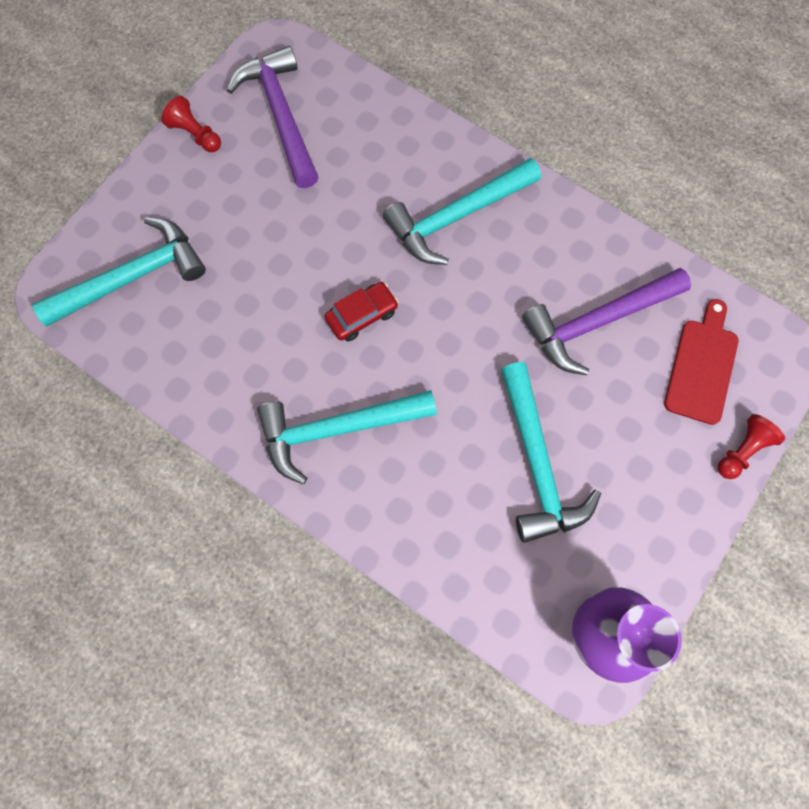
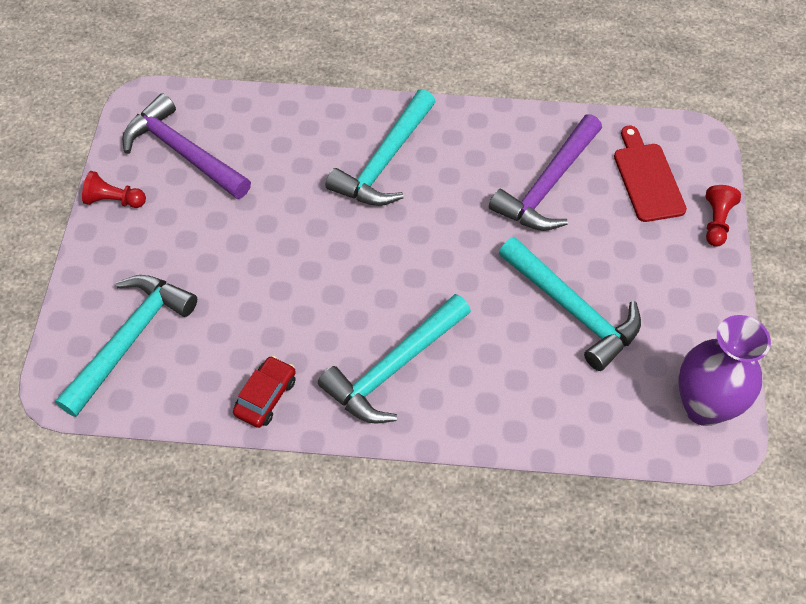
camera: 30 degrees left, 15 degrees down
(362, 315) = (356, 271): red car -> red car (266, 396)

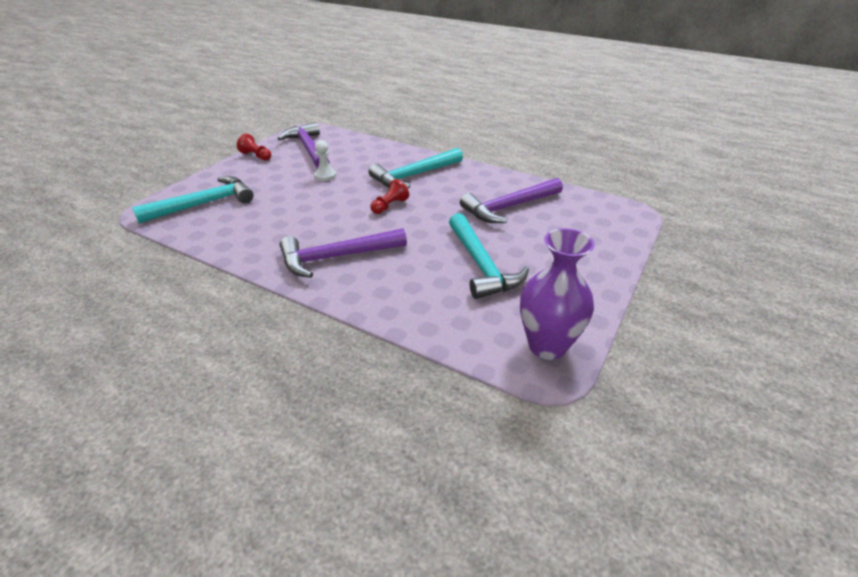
camera: 25 degrees right, 20 degrees down
(258, 209) = (325, 175): none -> white pawn
(266, 396) = (248, 247): red car -> none
(394, 368) = (336, 257): turquoise hammer -> purple hammer
(647, 178) = (582, 220): red cutting board -> none
(716, 222) = (622, 252): red pawn -> red pawn (389, 206)

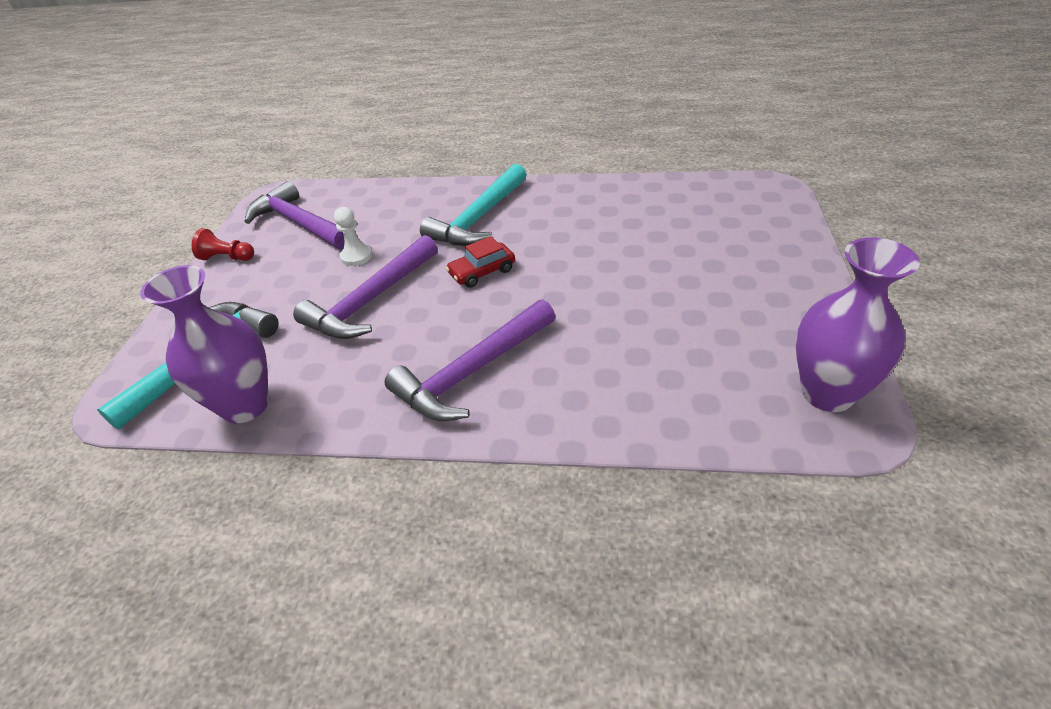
camera: 20 degrees left, 5 degrees up
(206, 233) = (245, 405): none -> purple vase
(389, 206) = (482, 272): red pawn -> red car
(481, 265) = (665, 314): turquoise hammer -> none
(509, 207) = (632, 225): purple hammer -> purple hammer (371, 301)

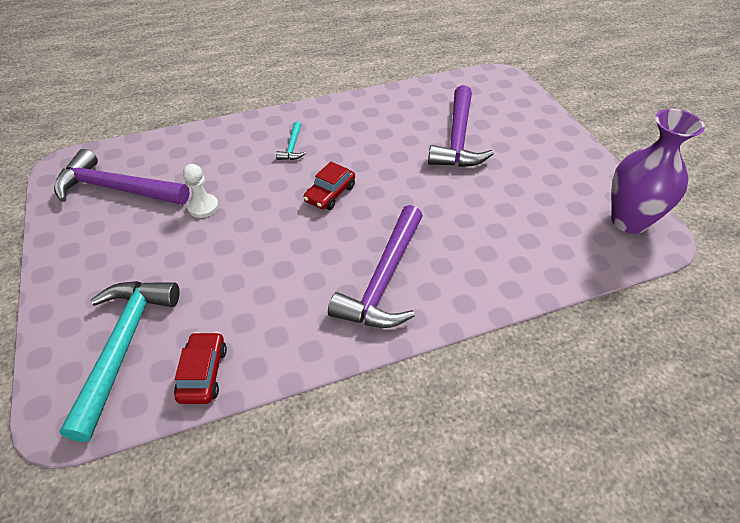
camera: 30 degrees left, 5 degrees up
(227, 258) = (64, 241): red pawn -> none
(245, 405) = (203, 373): purple vase -> red car
(371, 301) = (249, 244): purple hammer -> purple hammer (458, 139)
(479, 218) = (292, 147): turquoise hammer -> turquoise hammer, size x0.45

